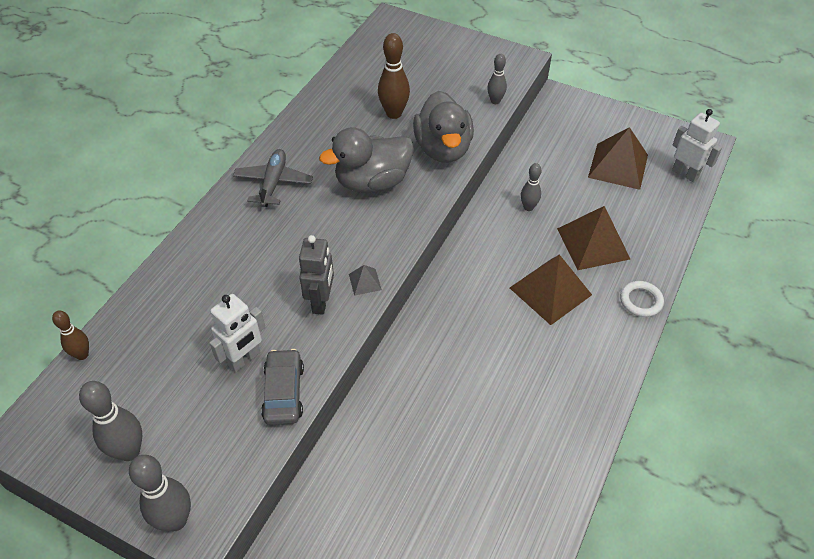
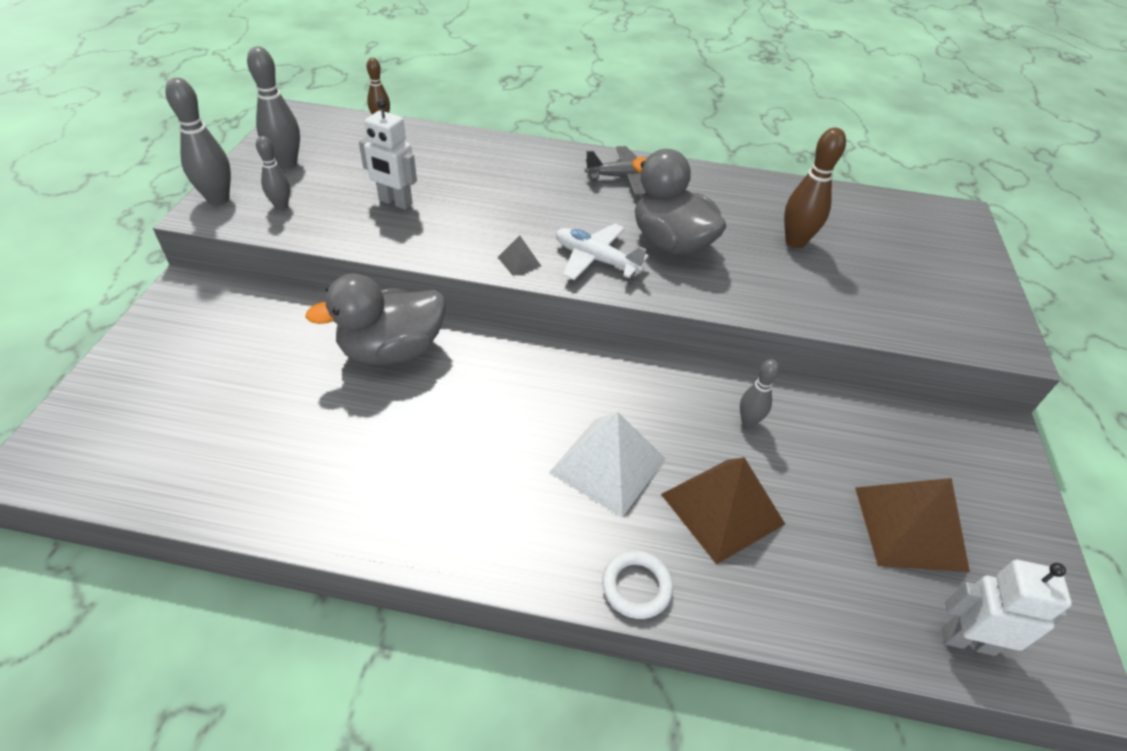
camera: 70 degrees right, 5 degrees down
(283, 392) = (360, 232): grey car -> none
(321, 302) = (480, 236): grey robot -> none
(378, 232) = (596, 260): none -> white plane
(443, 149) = (765, 291): grey duck -> grey duck (392, 350)
(495, 101) = (895, 328): grey bowling pin -> grey bowling pin (281, 206)
(550, 291) = (608, 465): brown pyramid -> white pyramid
(685, 174) = (967, 640): white robot -> white robot turned 105 degrees counterclockwise

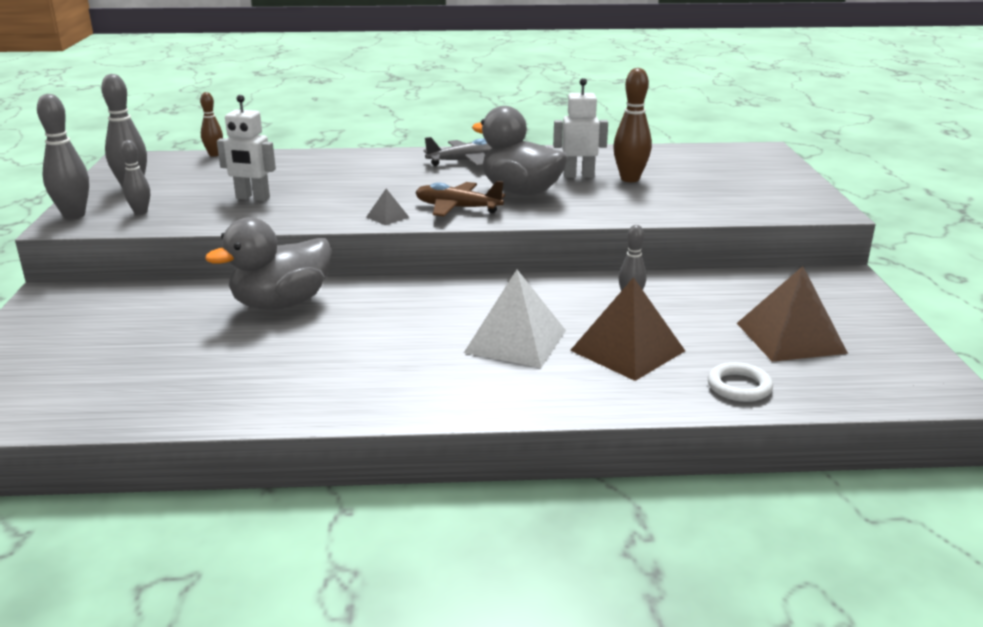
camera: 10 degrees left, 20 degrees down
(596, 260) = (457, 208): white plane -> brown plane
(636, 586) = (570, 403): white ring -> white ring (739, 386)
(967, 640) = (859, 388): white robot -> white robot (578, 175)

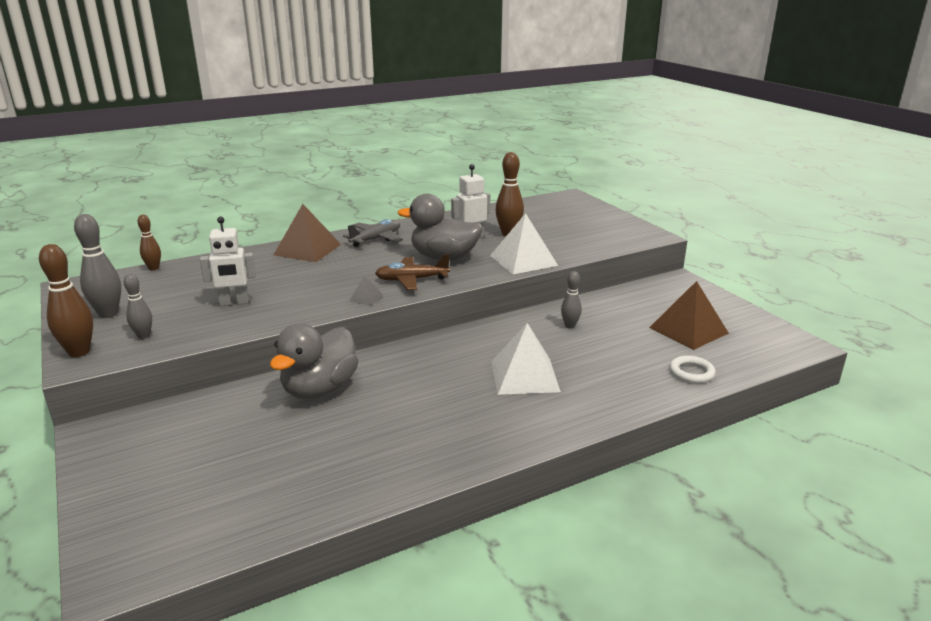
camera: 25 degrees left, 0 degrees up
(74, 215) = (79, 352): grey bowling pin -> brown bowling pin
(614, 210) = (523, 260): none -> white pyramid
(627, 350) = (603, 364): brown pyramid -> brown pyramid (307, 249)

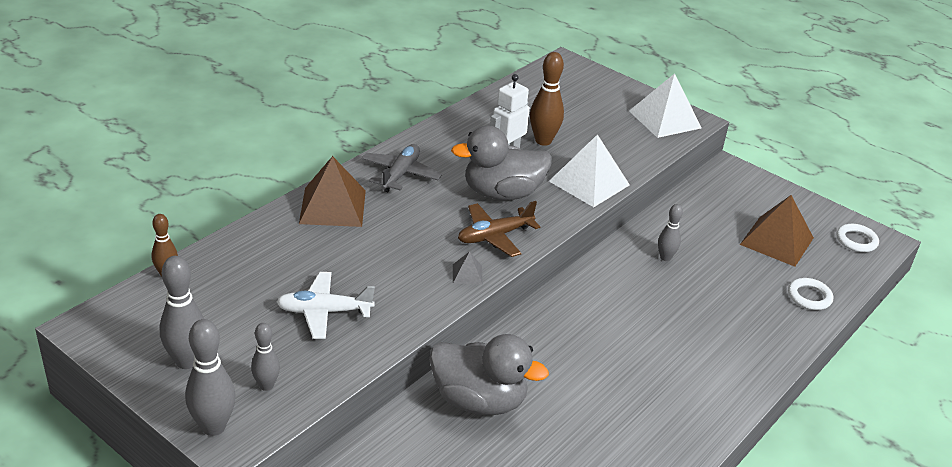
camera: 25 degrees left, 10 degrees up
(79, 352) = (213, 427): brown bowling pin -> grey bowling pin
(234, 303) = (324, 312): white robot -> white plane
(319, 389) = (479, 400): grey duck -> grey duck turned 75 degrees counterclockwise
(525, 376) = (666, 335): white pyramid -> white pyramid (665, 119)
(773, 341) = (856, 241): none -> white ring

